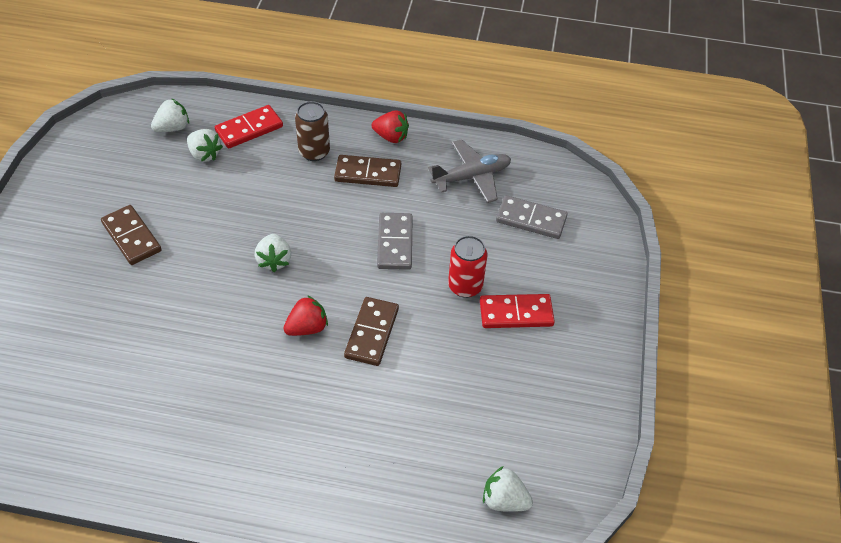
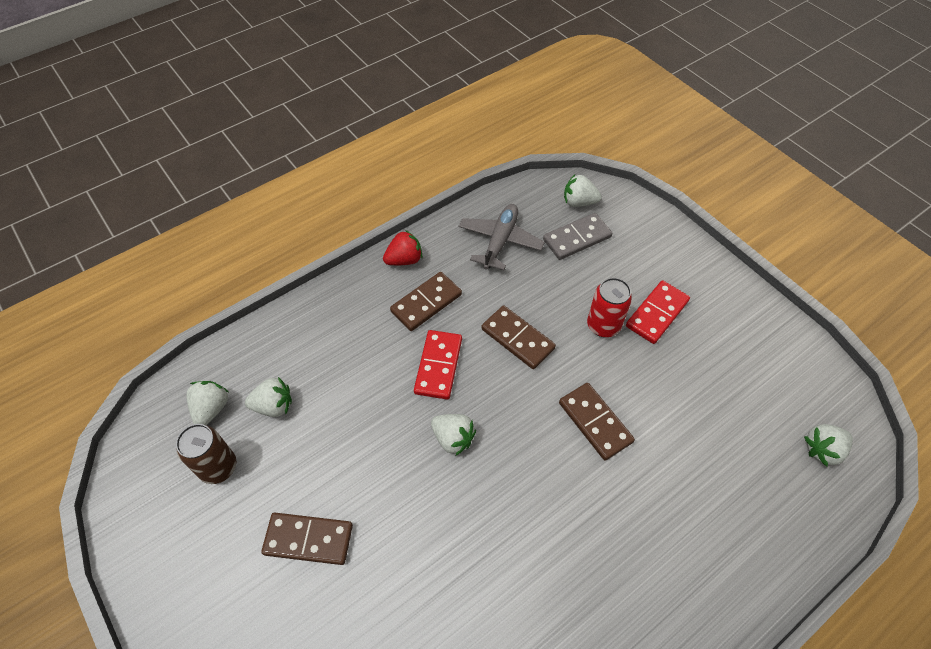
camera: 45 degrees left, 5 degrees up
(249, 129) = (282, 350): red domino -> red domino (438, 366)
(307, 327) = (549, 466): red strawberry -> none
(314, 152) = (363, 322): brown can -> brown can (218, 467)
(395, 243) = (517, 338): grey domino -> brown domino
(569, 198) = (579, 202): none -> white strawberry

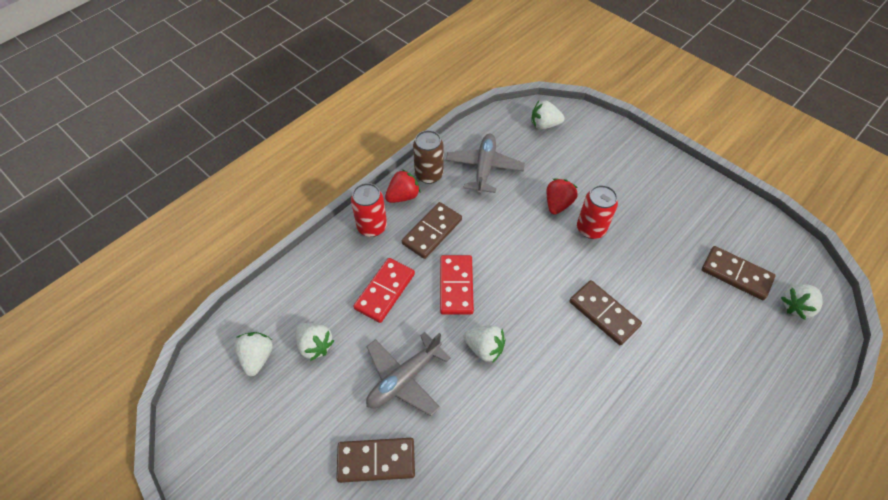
camera: 10 degrees left, 0 degrees up
(218, 467) = (276, 410): brown can -> brown can (429, 175)
(273, 406) = (315, 345): white strawberry -> white strawberry turned 60 degrees clockwise
(359, 457) = (404, 378): none -> grey plane
(363, 288) = (372, 227): none -> red can
(517, 338) = (520, 251): brown domino -> brown domino (736, 274)
(572, 292) = (558, 204): none -> red strawberry
(577, 238) = (550, 156): grey domino -> none
(656, 313) = (633, 212): red domino -> red domino (385, 291)

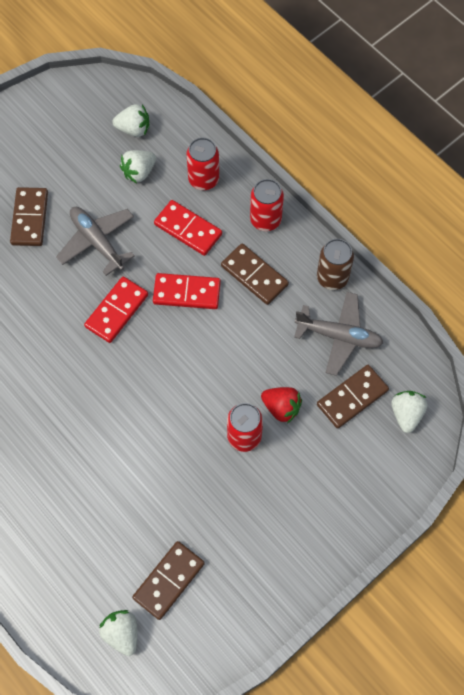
camera: 95 degrees right, 10 degrees up
(326, 282) = (203, 179): none -> red can
(403, 196) = (304, 250): red strawberry -> none
(484, 348) = (117, 311): white strawberry -> red domino
(603, 314) = (138, 427): brown domino -> brown domino (352, 397)

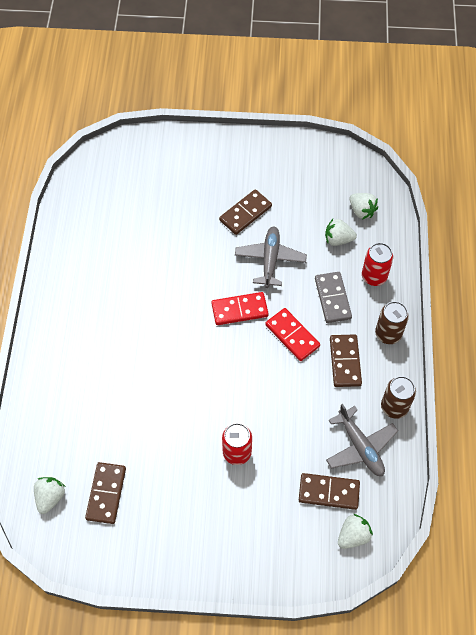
camera: 45 degrees right, 5 degrees down
(169, 581) = (106, 493): brown domino -> brown domino turned 75 degrees counterclockwise
(188, 229) = (333, 298): red domino -> grey domino
(265, 220) = (388, 334): red can -> brown can
(281, 408) = (277, 456): red strawberry -> none

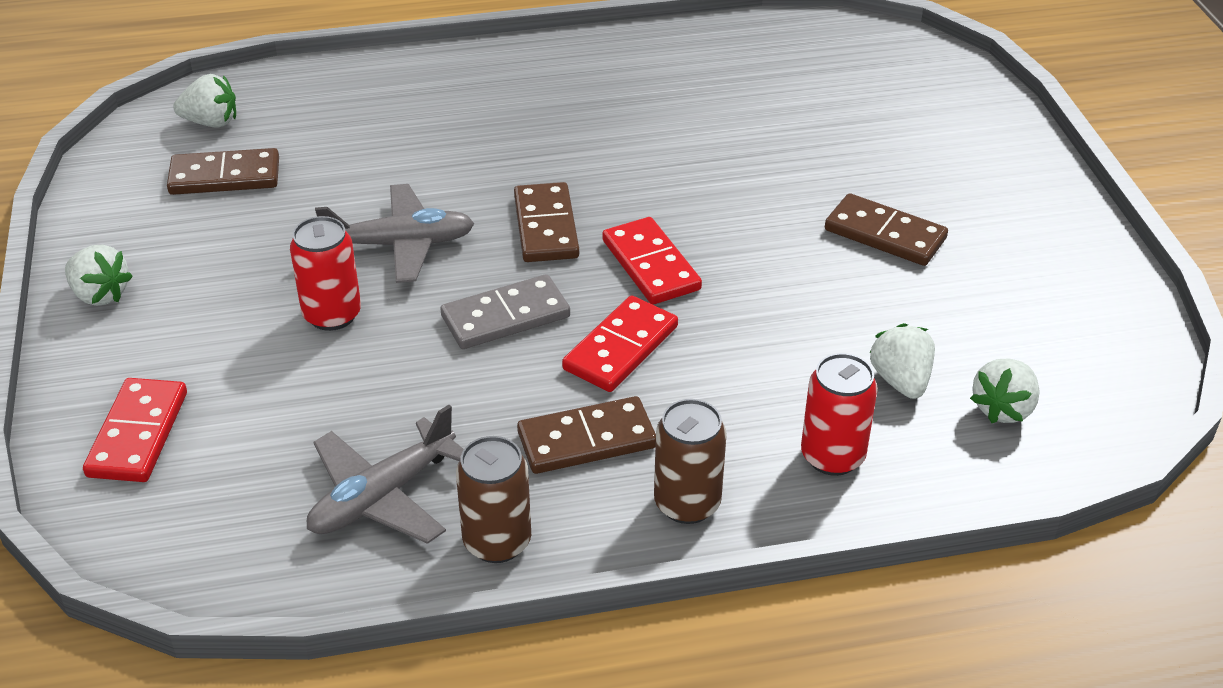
camera: 75 degrees right, 20 degrees down
(270, 260) = (790, 287): grey plane -> grey plane (400, 244)
(298, 547) = (137, 434): none -> red domino
(329, 492) = (266, 461): brown domino -> brown domino (546, 227)
(333, 298) = (740, 396): grey domino -> grey domino (505, 317)
(353, 535) = (169, 515): white strawberry -> white strawberry (100, 294)

